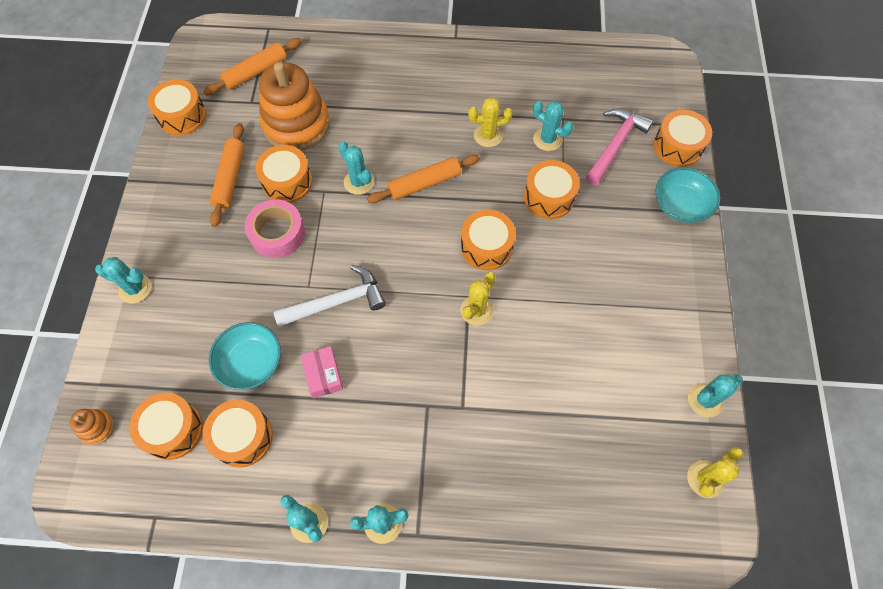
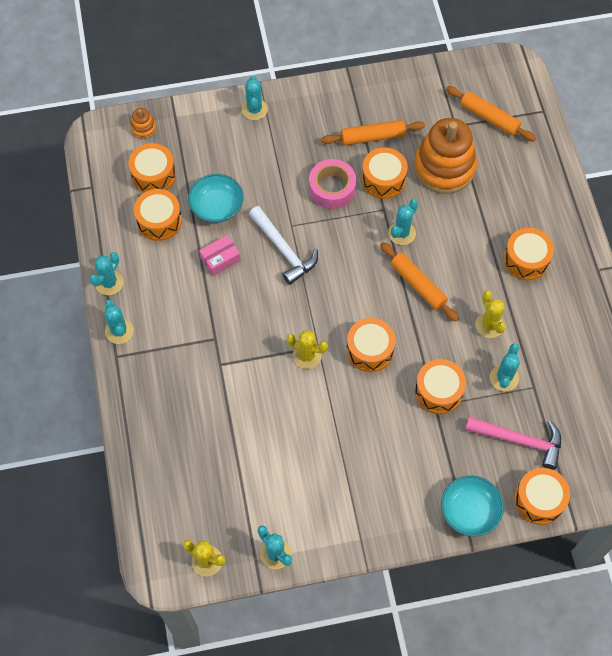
camera: 75 degrees right, 0 degrees up
(182, 116) = (421, 81): orange drum -> orange drum (526, 260)

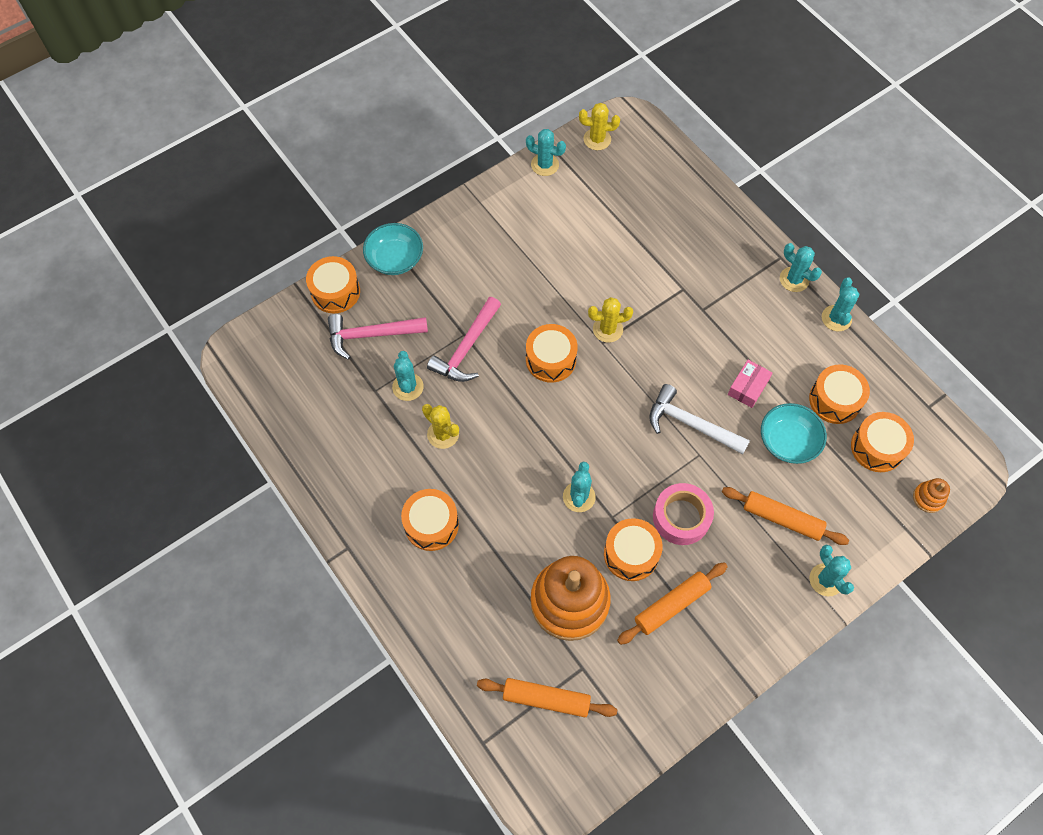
camera: 155 degrees right, 0 degrees up
(418, 285) = (535, 446): orange rolling pin -> orange rolling pin (782, 519)
(438, 391) = (466, 348): orange drum -> pink hammer

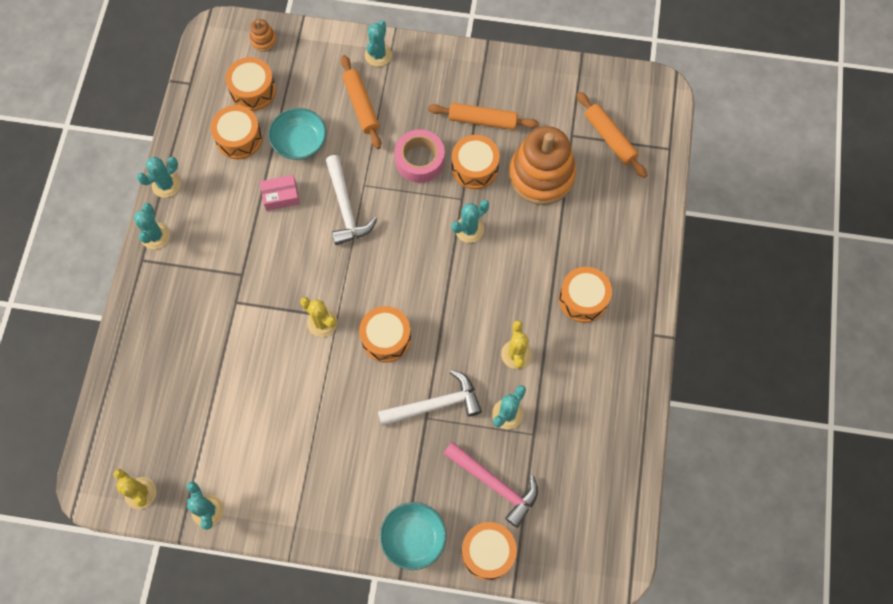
camera: 135 degrees left, 5 degrees up
(466, 348) = (436, 404): pink hammer -> white hammer

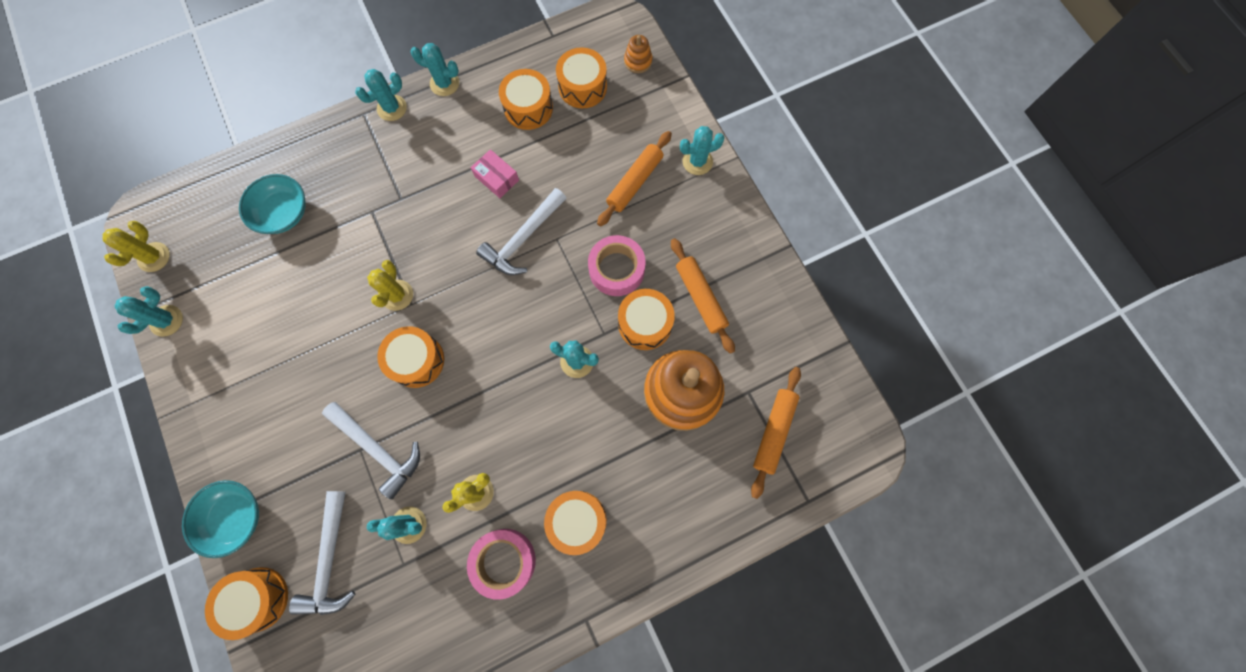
camera: 55 degrees right, 5 degrees up
(300, 142) = (560, 157): turquoise bowl -> turquoise bowl (283, 213)
(495, 484) = (330, 561): pink hammer -> white hammer
(578, 364) = (504, 561): none -> pink tape

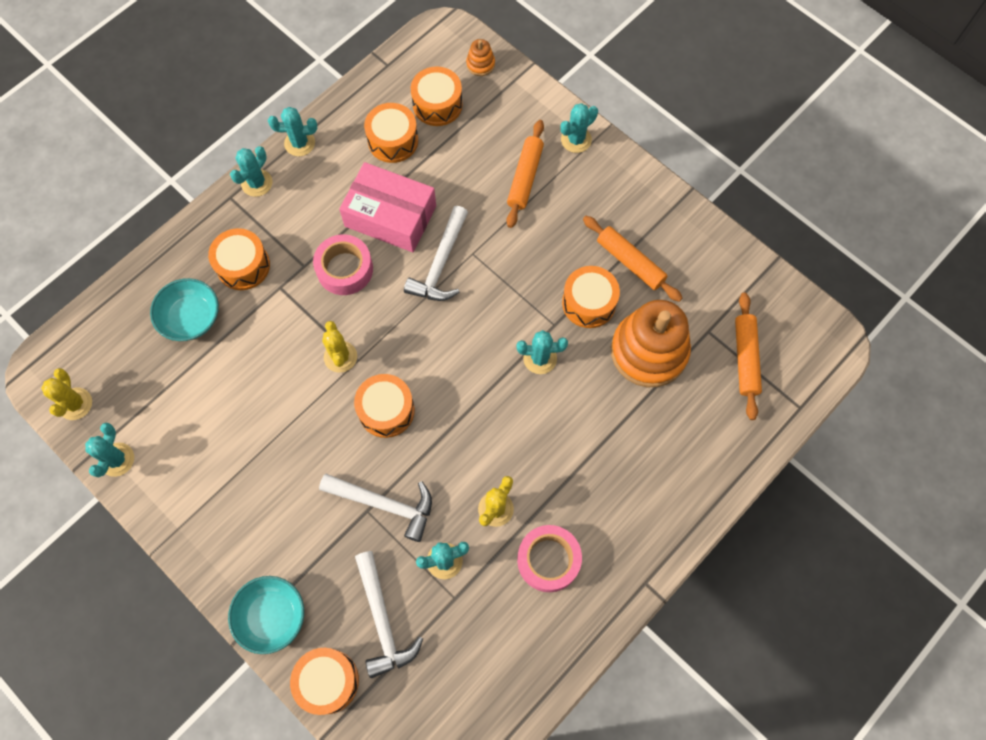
camera: 20 degrees left, 5 degrees down
(496, 178) = (390, 216): pink box -> pink box, size x2.02
(577, 520) = (600, 499): orange drum -> orange drum (243, 266)
(616, 269) = (542, 263): pink tape -> pink tape (345, 269)

